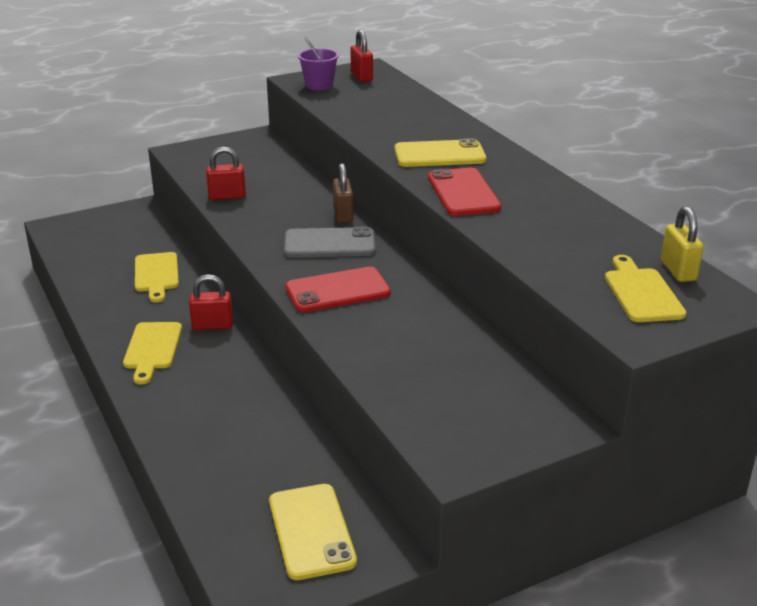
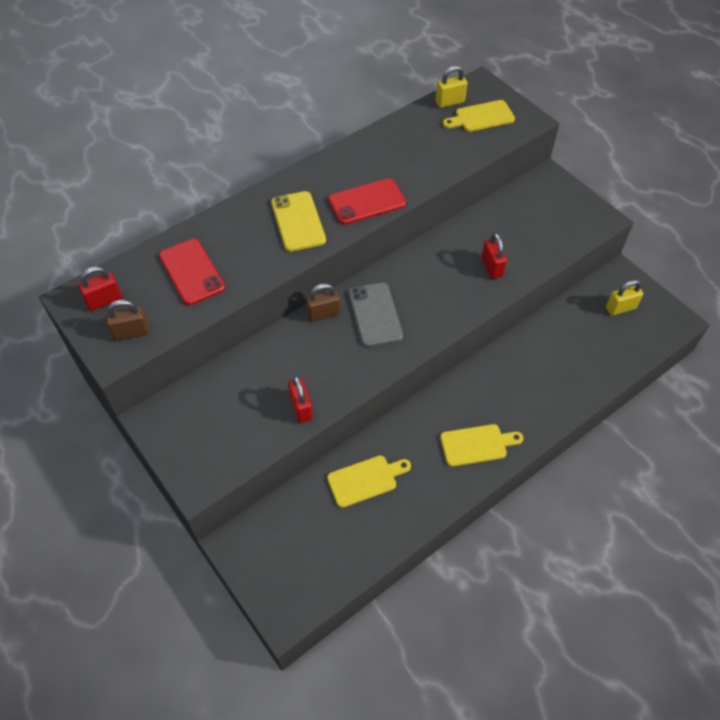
camera: 100 degrees left, 25 degrees up
(212, 325) = (434, 413): red padlock -> red padlock (492, 267)
(311, 531) = (620, 308): yellow phone -> yellow padlock
(319, 85) = (131, 332): purple bucket -> brown padlock
(337, 290) = (444, 297): red phone -> red phone (192, 272)

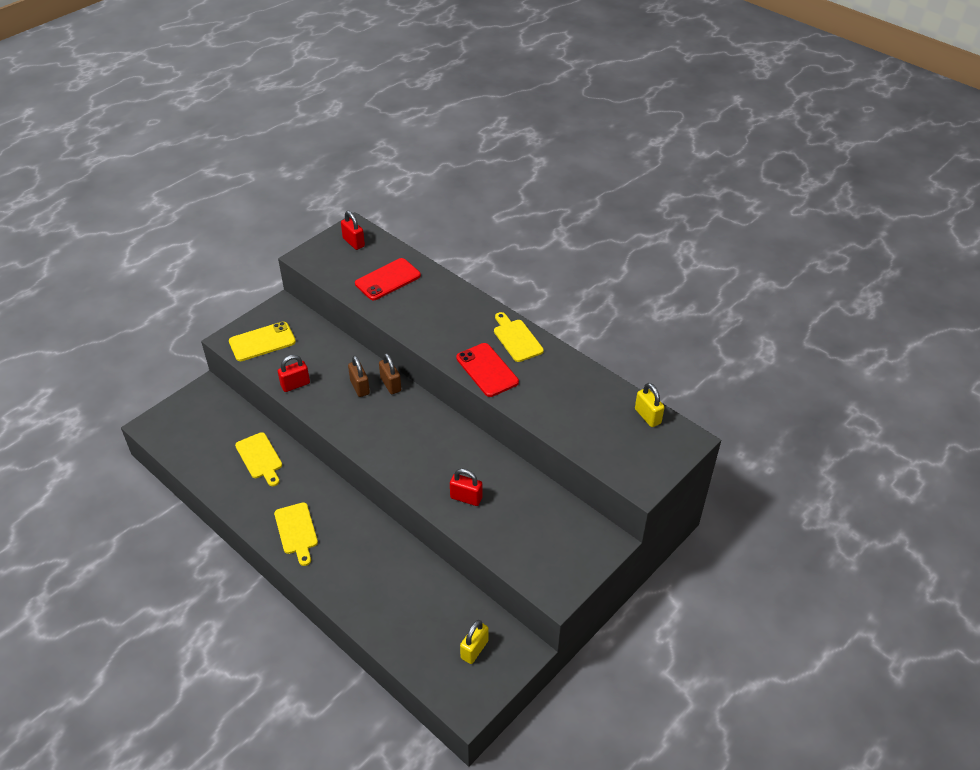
camera: 80 degrees right, 10 degrees down
(131, 332) = (326, 261): brown padlock -> brown padlock (360, 387)
(298, 221) = (453, 330): yellow phone -> yellow phone (262, 342)
(375, 314) = (395, 418): grey phone -> none
(481, 117) = (632, 443): yellow cutting board -> yellow cutting board (516, 339)
(492, 267) = (466, 498): red padlock -> red padlock turned 45 degrees clockwise
(620, 308) = (474, 649): yellow padlock -> yellow padlock turned 60 degrees clockwise

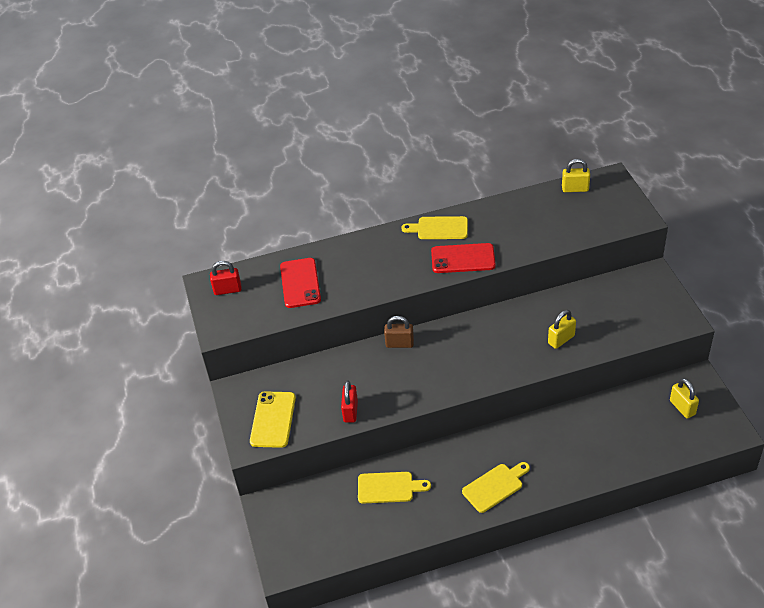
camera: 55 degrees left, 0 degrees up
(297, 531) = (495, 486): yellow cutting board -> yellow cutting board turned 45 degrees counterclockwise
(360, 387) = (387, 366): brown padlock -> none
(466, 498) = (561, 339): red padlock -> yellow padlock

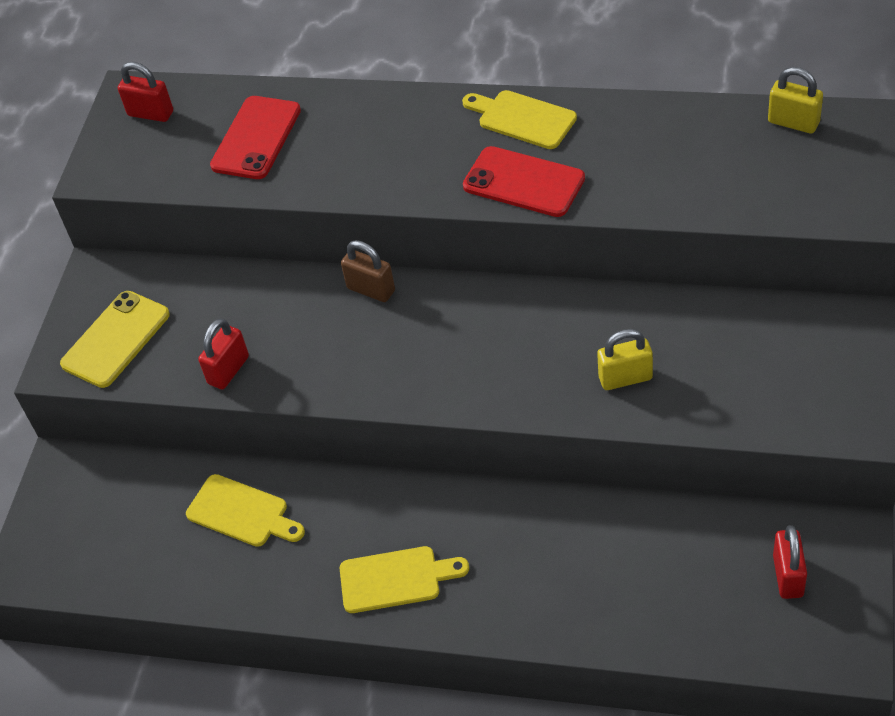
camera: 30 degrees right, 5 degrees up
(682, 407) = (788, 576): yellow padlock -> red padlock

